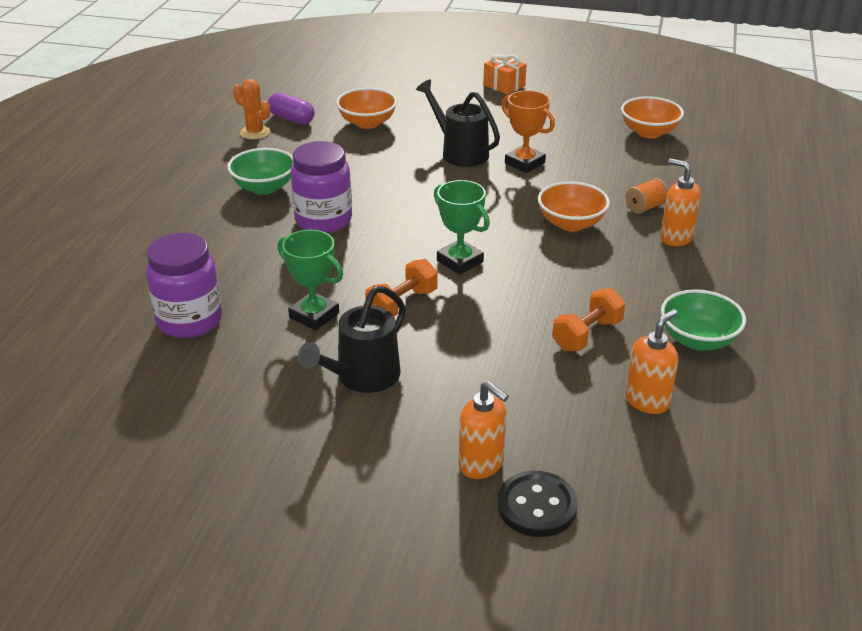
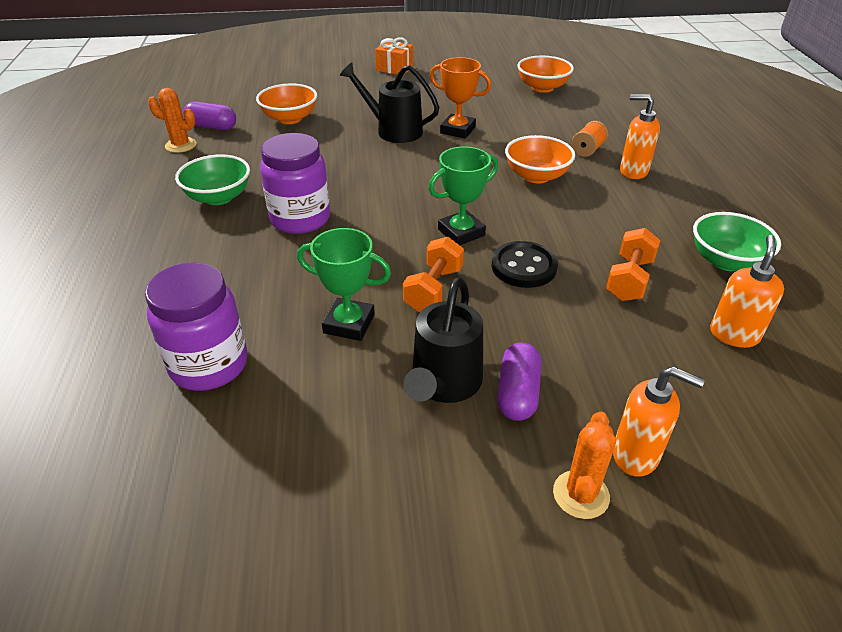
camera: 20 degrees left, 5 degrees up
(416, 477) = (581, 494): none -> orange cactus
(417, 398) = (517, 393): none -> purple capsule
(460, 261) = (461, 232): green trophy -> green trophy turned 60 degrees counterclockwise
(537, 506) = (727, 490): black button -> black button (524, 267)

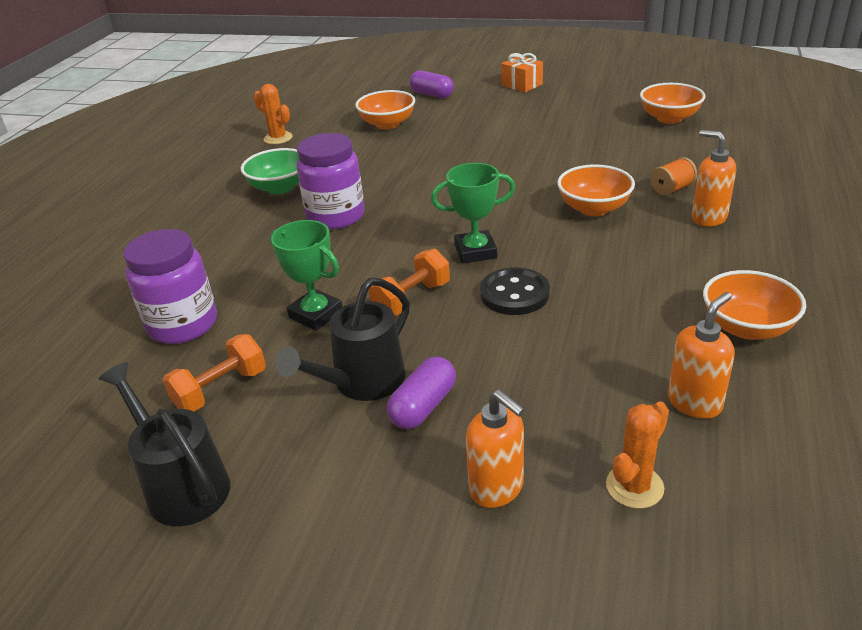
camera: 25 degrees right, 5 degrees down
(212, 127) = (314, 124): purple capsule -> purple capsule (432, 94)
(393, 130) = (477, 146): black watering can -> black watering can (182, 484)
(458, 130) = (543, 152): orange trophy -> none
(581, 494) = (417, 507): orange cactus -> orange cactus (634, 486)
(629, 279) = (617, 326): orange dumbbell -> orange dumbbell (220, 390)
(726, 261) = (747, 327): green bowl -> orange bowl

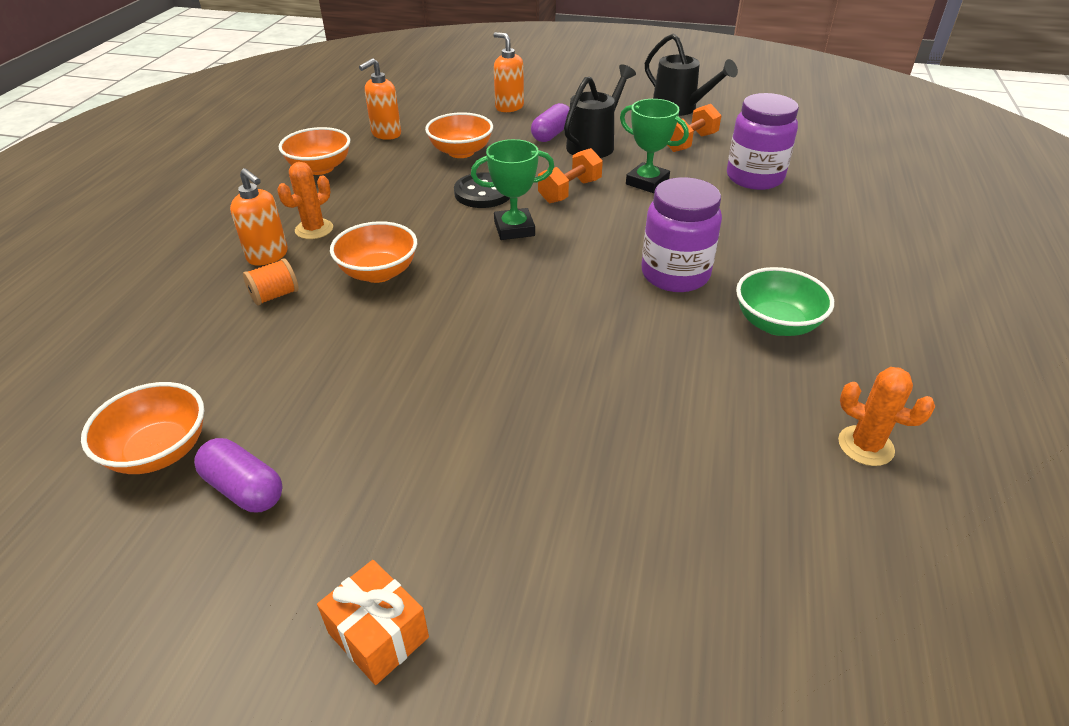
camera: 175 degrees right, 5 degrees up
(387, 124) = (671, 477): orange bowl -> orange bowl (461, 152)
(432, 94) = (600, 604): purple capsule -> purple capsule (244, 488)
(634, 486) = (439, 107): orange cactus -> orange cactus (314, 229)

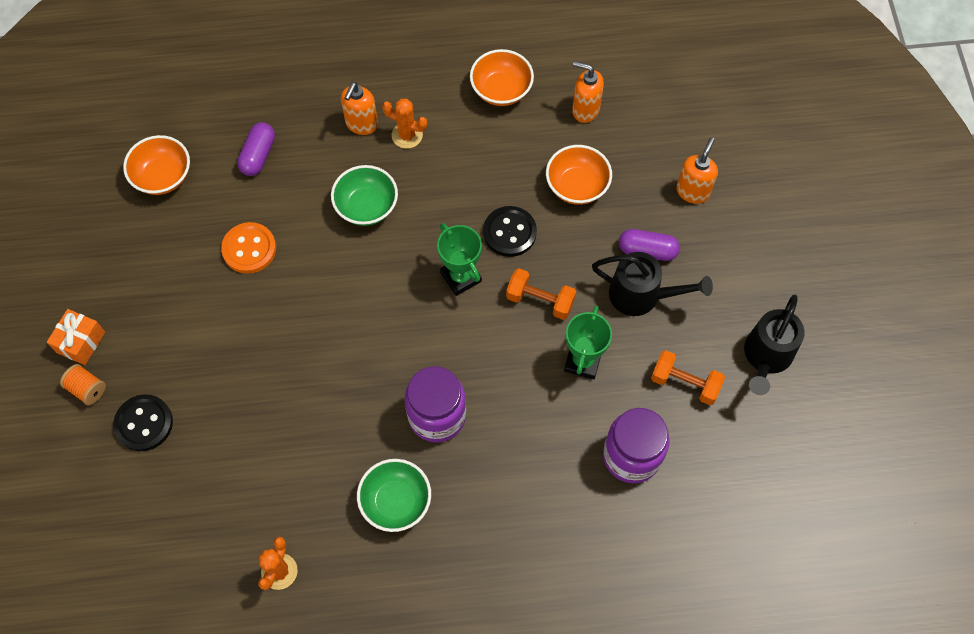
camera: 70 degrees right, 25 degrees up
(244, 488) = (149, 234): purple capsule -> purple capsule (258, 155)
(275, 295) = (317, 155): orange spool -> orange spool (87, 389)
(358, 381) = (249, 249): none -> orange button
(378, 272) = (366, 206): orange bowl -> green bowl
(582, 565) = (144, 423): none -> black button

